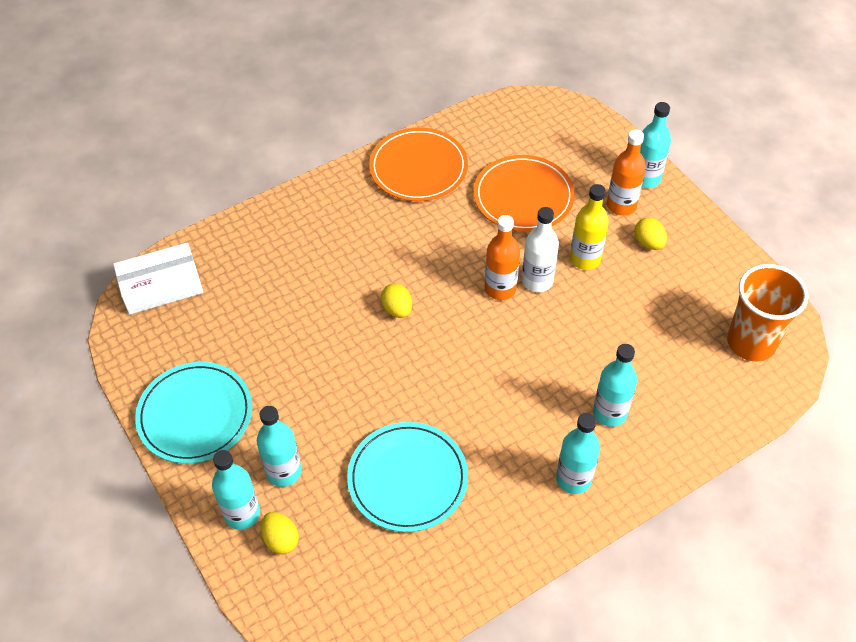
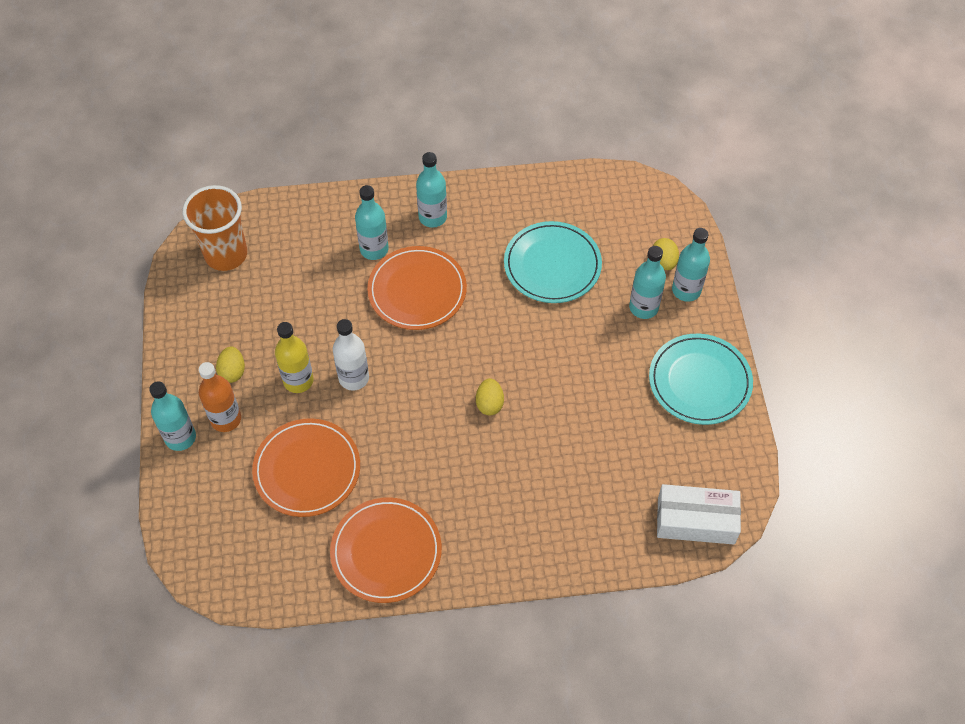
camera: 155 degrees left, 5 degrees up
(500, 289) = (390, 384): orange bottle -> none
(534, 387) = (417, 291): none -> orange plate

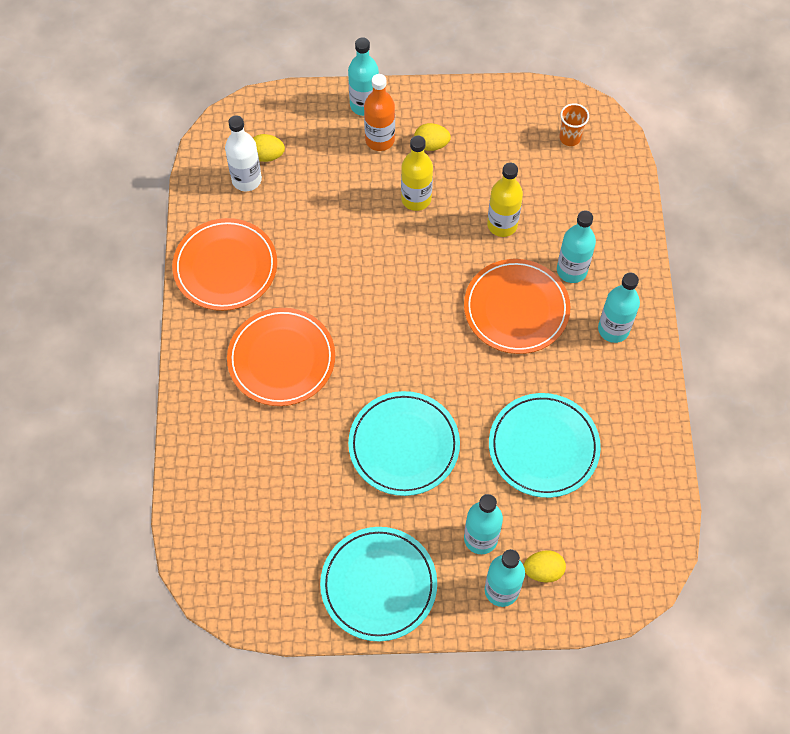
camera: 95 degrees right, 5 degrees up
(226, 254) = (570, 138): orange cup -> orange cup, size x0.49
(307, 469) = (318, 205): orange plate -> orange plate (281, 359)
(326, 306) = (502, 225): none -> yellow bottle
(354, 378) = (414, 246): white bottle -> white bottle (246, 180)
(489, 404) = (372, 368): yellow egg -> yellow egg (267, 155)
(565, 372) = (404, 445): none -> turquoise plate
(696, 520) = (214, 553): white box -> none

